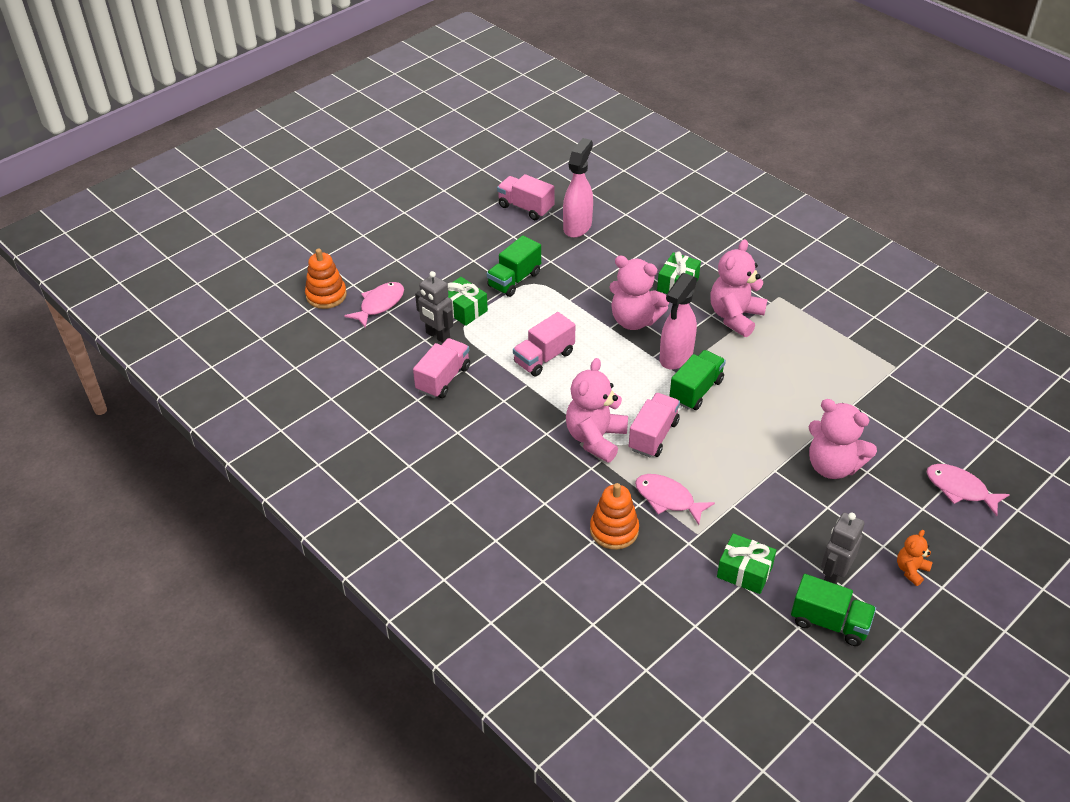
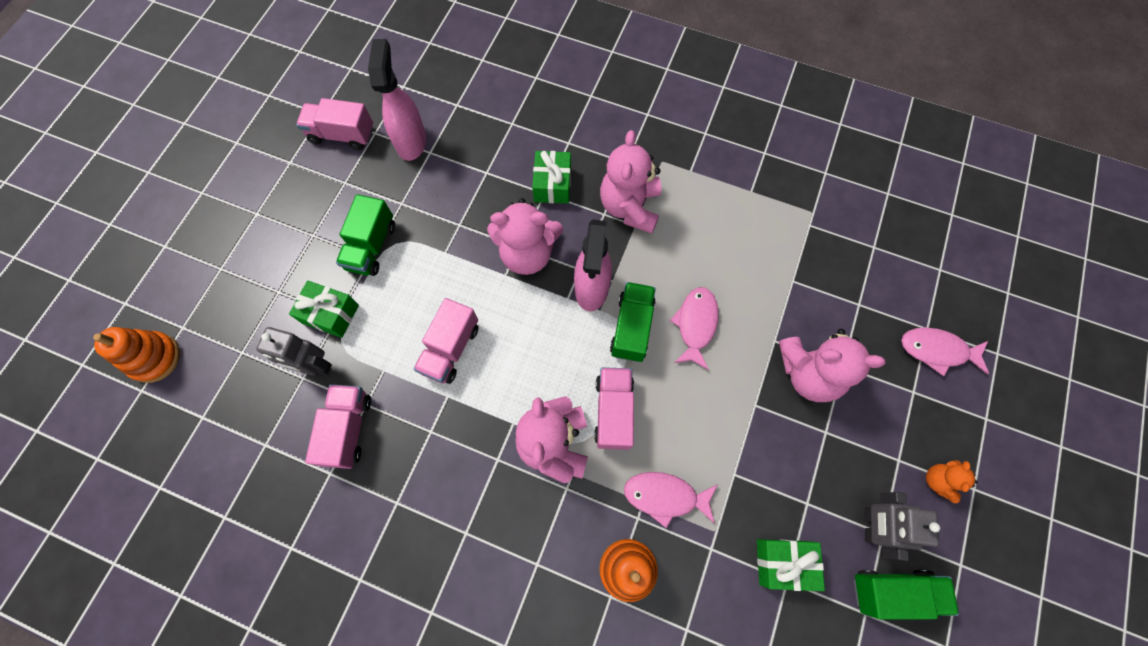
camera: 25 degrees left, 25 degrees up
(379, 304) = (227, 346): pink fish -> pink fish (695, 324)

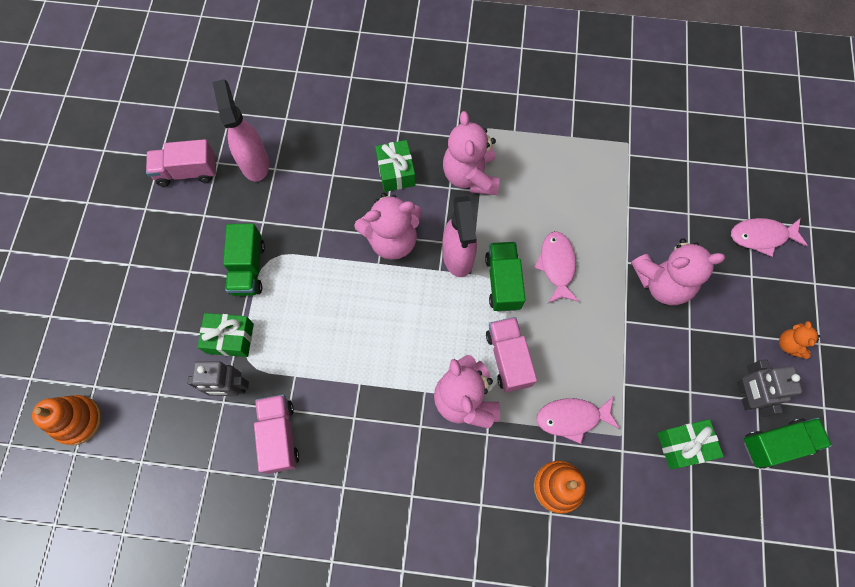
camera: 15 degrees left, 0 degrees up
(450, 349) = (349, 341): pink truck -> none

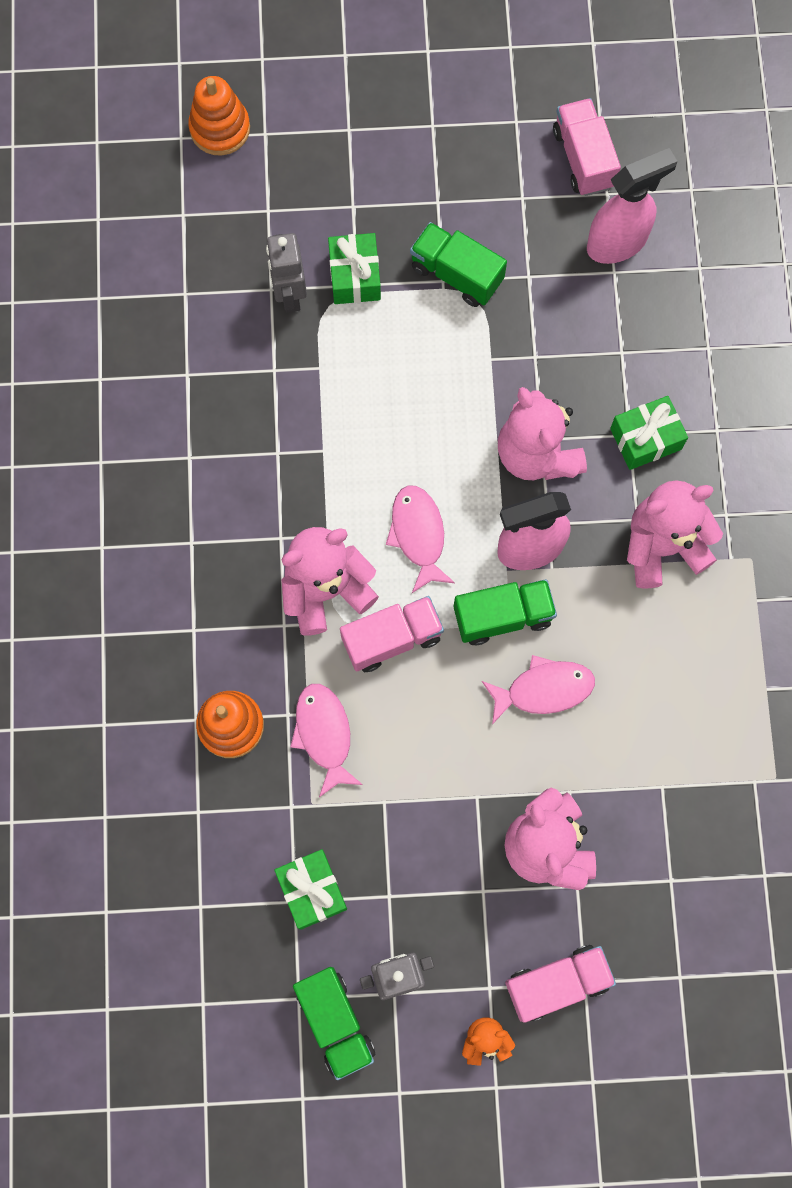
camera: 80 degrees right, 5 degrees up
(248, 268) = (456, 274): green truck -> green truck turned 45 degrees clockwise
(279, 436) = (240, 367): pink truck -> pink truck (557, 983)
(761, 236) = (655, 997): pink fish -> pink fish (418, 535)

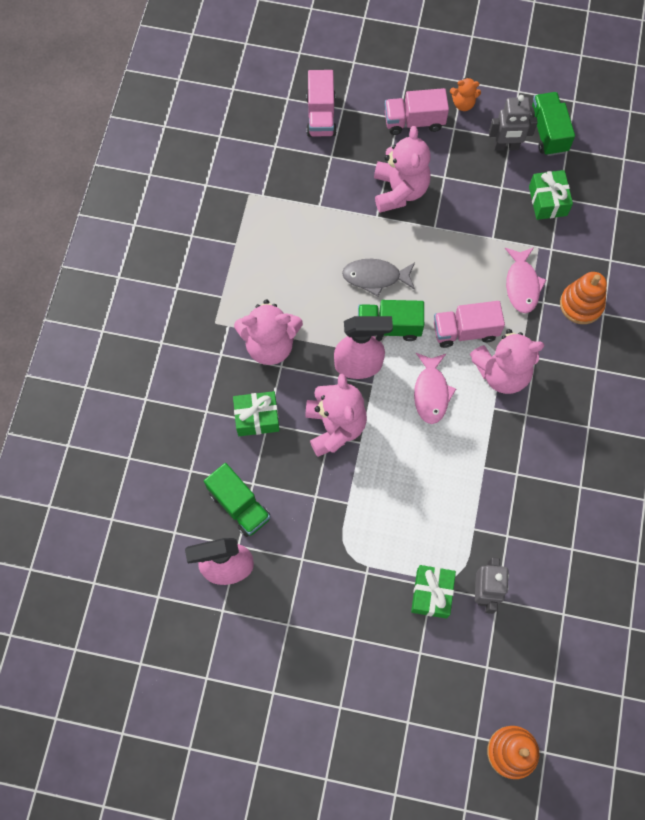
camera: 165 degrees left, 5 degrees down
(456, 274) = (355, 575): green truck -> green truck (239, 505)
(543, 689) = (375, 277): pink fish -> grey fish
(583, 158) = (231, 645): pink truck -> pink truck (321, 115)

